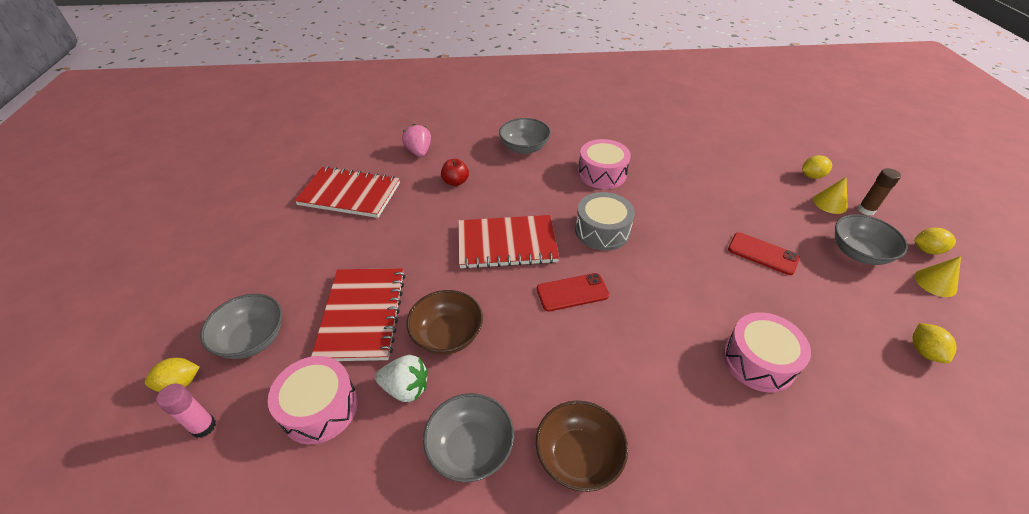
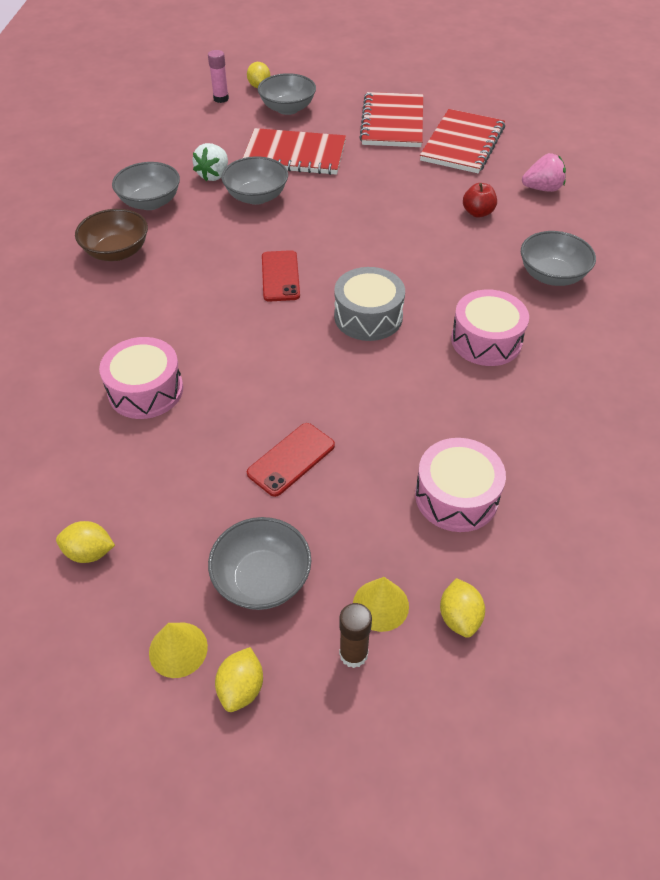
camera: 100 degrees right, 5 degrees up
(320, 408) = (214, 139): pink drum -> pink drum (456, 496)
(447, 335) = (256, 196): brown bowl -> grey bowl
(507, 244) = (363, 240): red notebook -> red notebook (392, 122)

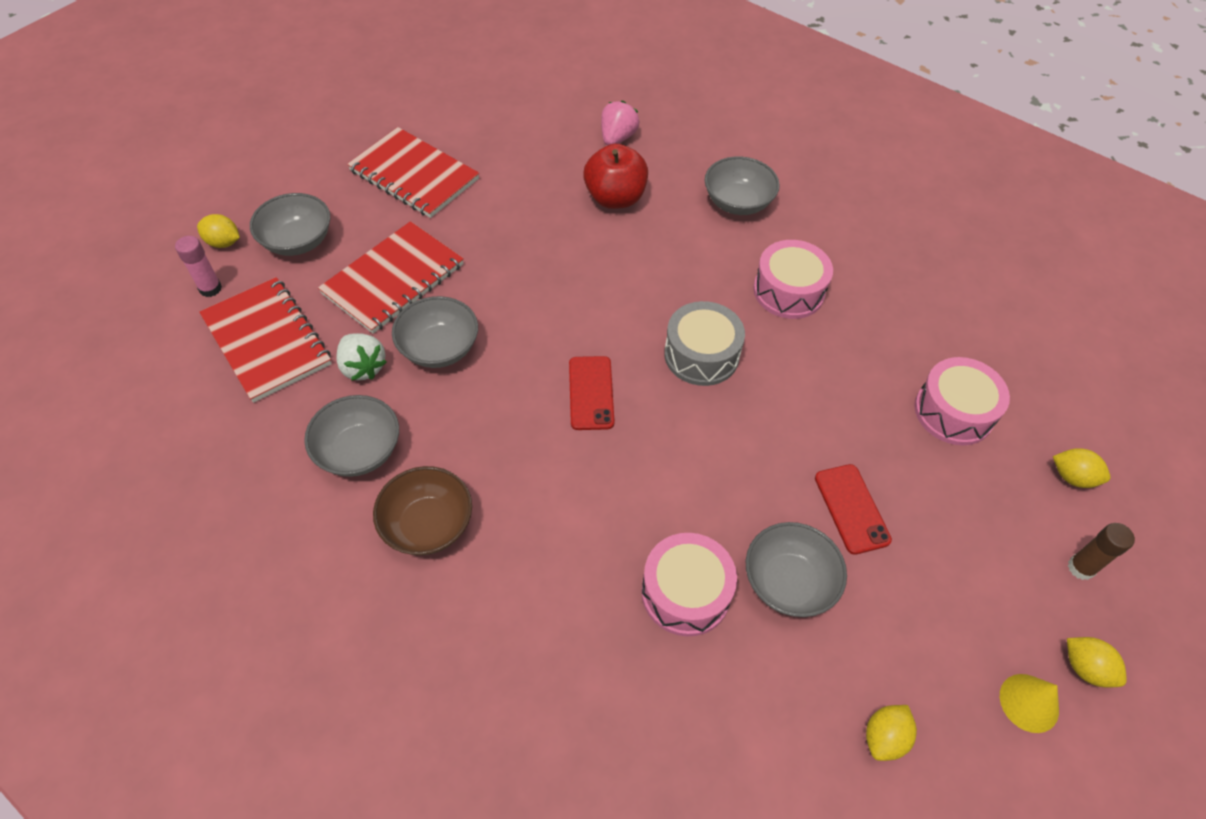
camera: 60 degrees left, 5 degrees up
(262, 579) = (979, 599): grey bowl -> grey bowl (788, 582)
(280, 276) = (591, 393): red phone -> red phone turned 60 degrees clockwise
(380, 605) = (1041, 524): yellow cone -> none
(462, 144) = (501, 148): red notebook -> red notebook (267, 341)
(477, 213) = (615, 198): red apple -> red apple, size x1.71

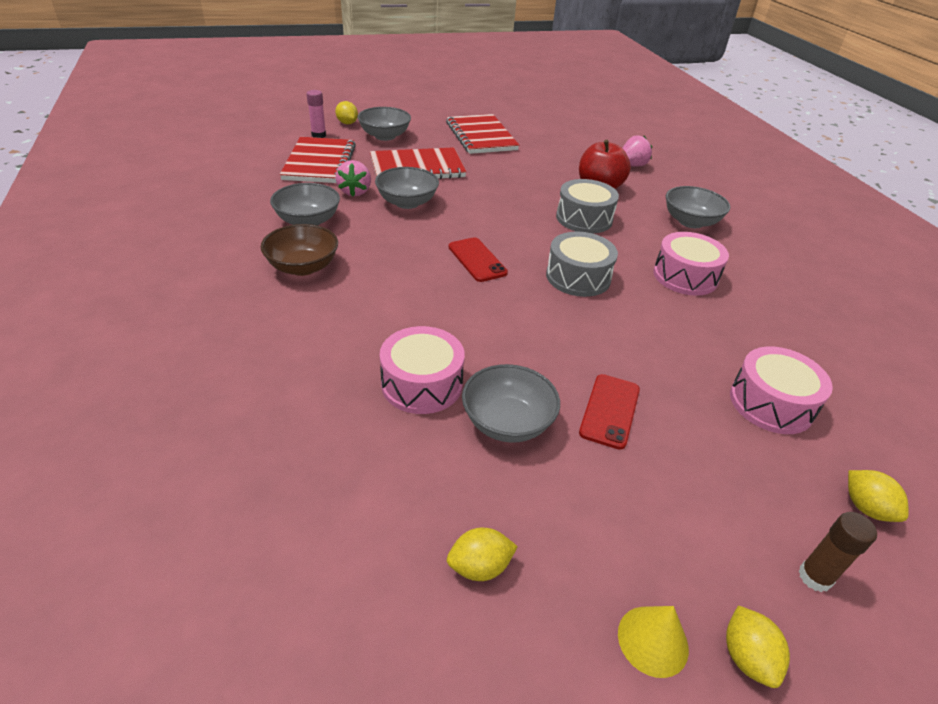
camera: 35 degrees right, 15 degrees down
(363, 367) = (355, 192): white strawberry -> pink strawberry
(591, 393) = (477, 260): red phone -> red phone turned 60 degrees counterclockwise
(639, 260) = (584, 218): none -> grey drum

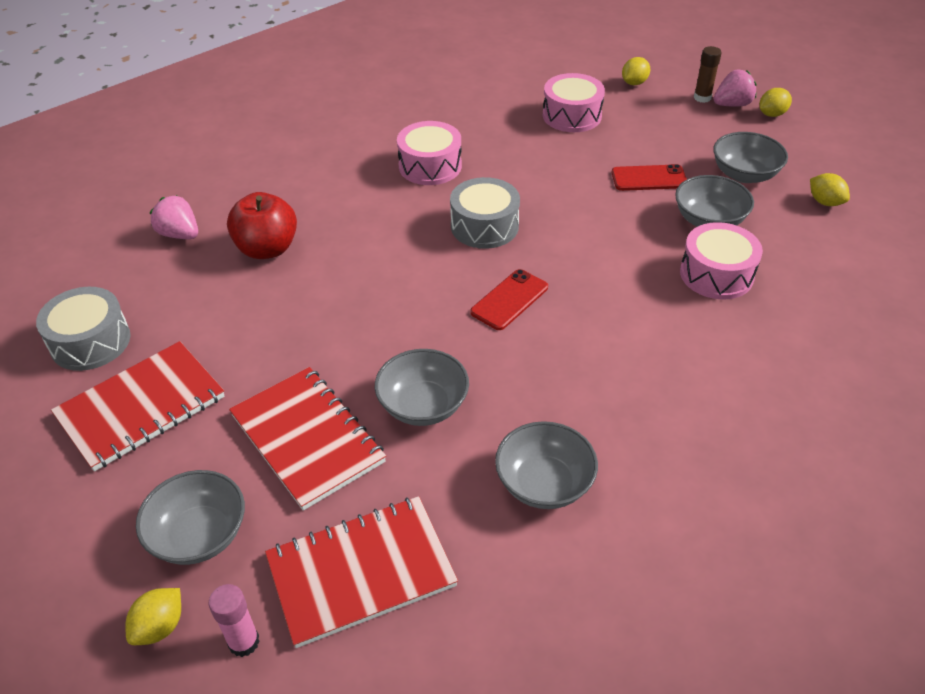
camera: 110 degrees left, 5 degrees up
(303, 267) = (640, 432): brown bowl -> none
(355, 192) = (430, 474): pink strawberry -> pink strawberry (732, 105)
(584, 218) = (358, 245): grey drum -> grey drum (90, 341)
(653, 640) = (796, 140): yellow cone -> none
(690, 222) = (313, 174): grey bowl -> grey bowl (744, 174)

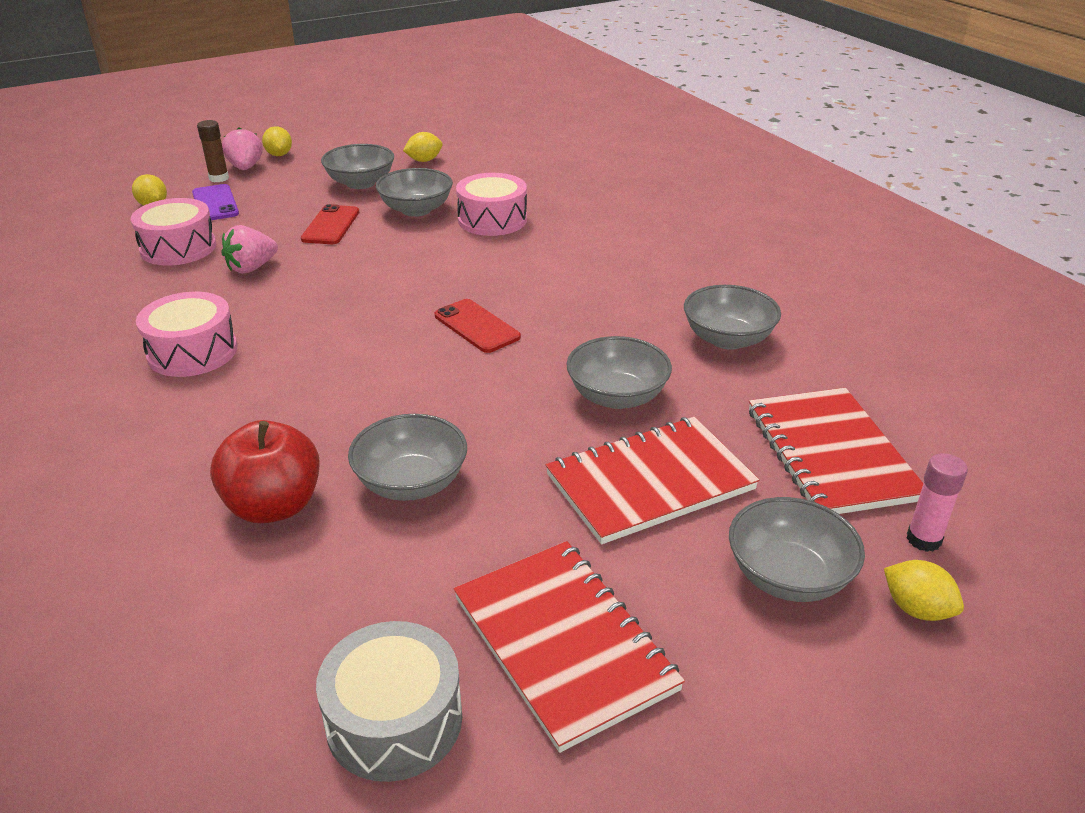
camera: 80 degrees left, 10 degrees down
(180, 234) = (169, 608): pink strawberry -> pink strawberry (251, 268)
(295, 305) = (411, 483): none -> grey bowl
(484, 226) = (343, 327): grey drum -> none
(654, 110) = (215, 203): none -> purple phone

